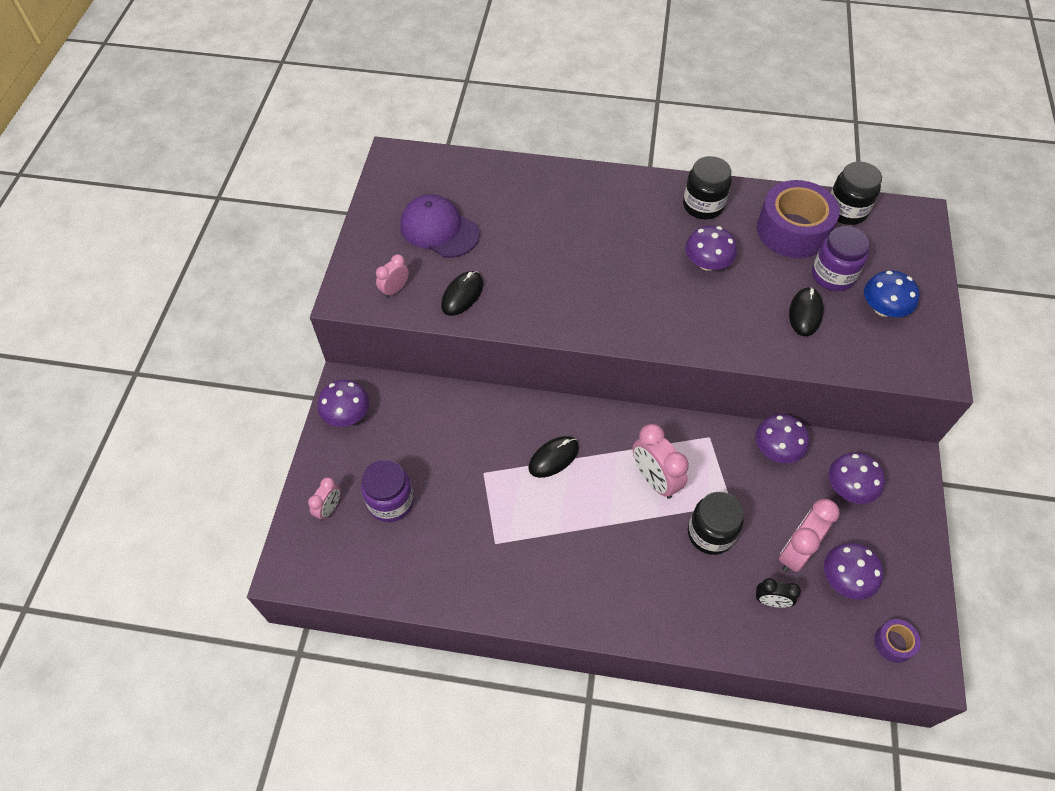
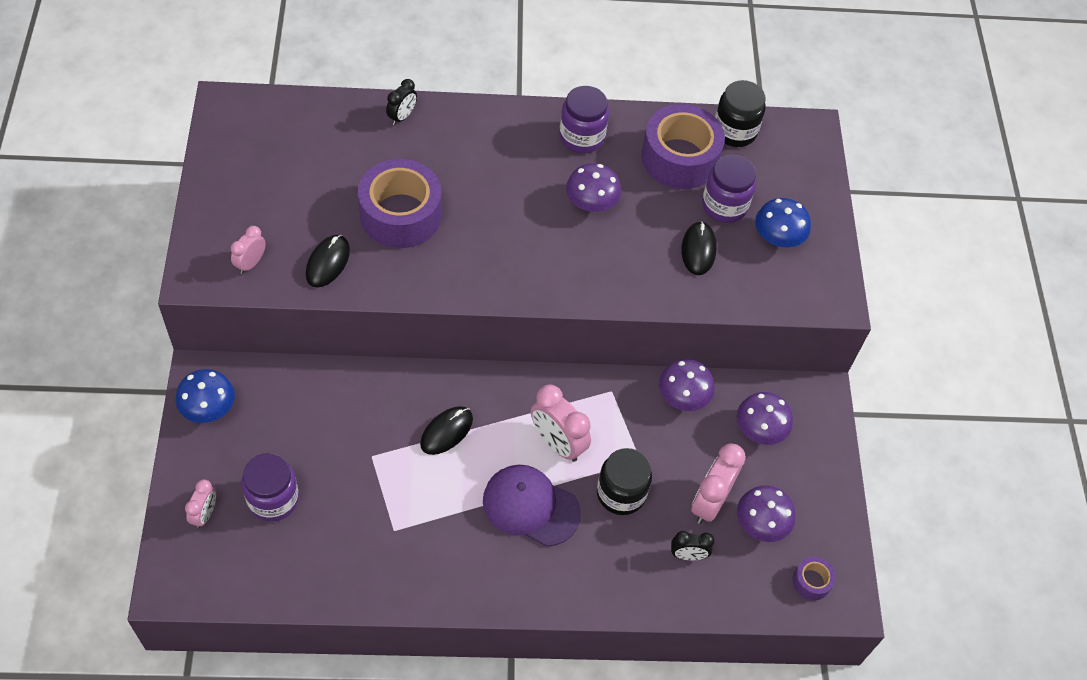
camera: 15 degrees left, 0 degrees up
(347, 414) = (208, 408): purple mushroom -> blue mushroom
(439, 229) = (291, 188): purple cap -> purple cap (530, 506)
(532, 259) = (400, 215): none -> purple tape
(543, 177) = (402, 117): none -> black clock
(703, 205) = (581, 137): black jar -> purple jar

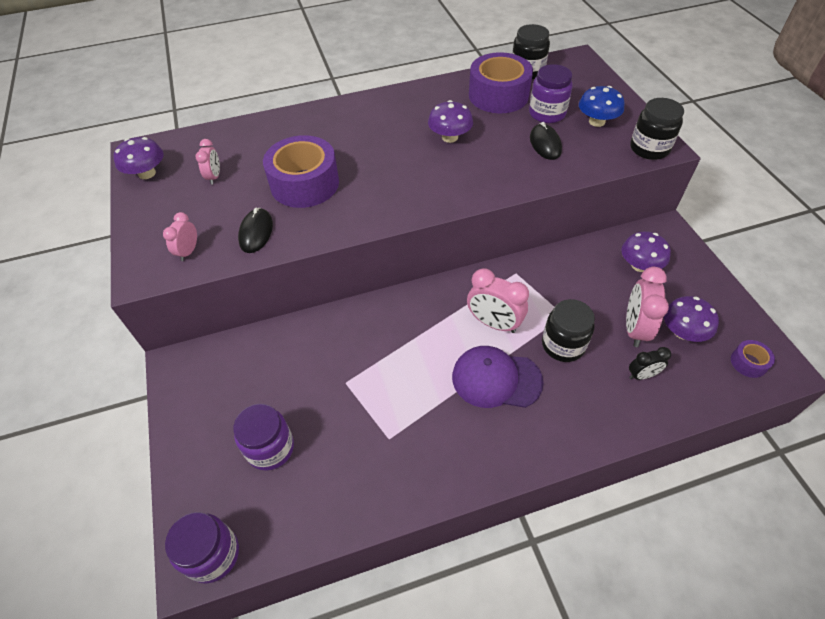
camera: 10 degrees left, 5 degrees down
(205, 514) = (210, 484): pink clock -> pink clock (214, 177)
(208, 408) = (188, 389): blue mushroom -> none
(402, 117) = (281, 123): black clock -> none
(446, 431) = (400, 343): black mouse -> none
(581, 137) = (421, 101): purple jar -> purple jar (213, 554)
(683, 397) = (571, 260): purple mushroom -> purple mushroom (147, 173)
(817, 296) = (649, 148): none -> black jar

